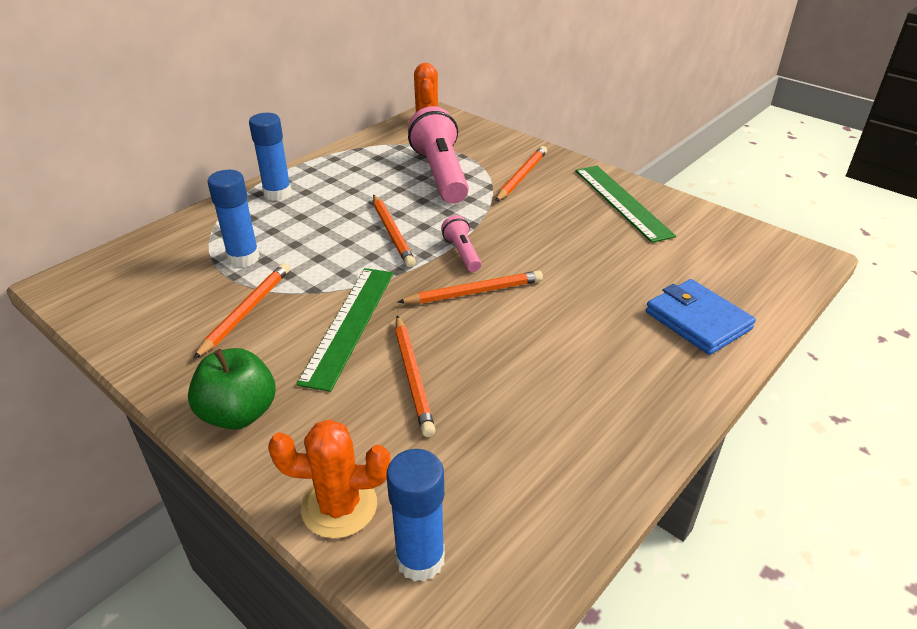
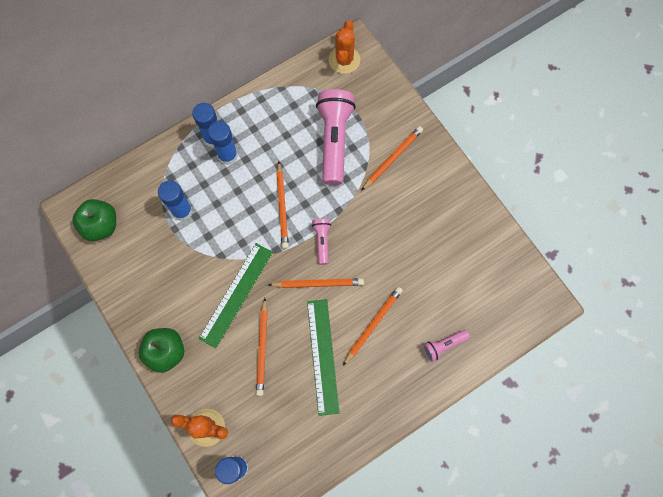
camera: 15 degrees right, 35 degrees up
(112, 291) = (101, 225): none -> green apple
(246, 311) = (178, 266): orange pencil -> orange pencil (373, 324)
(301, 203) = (228, 155): none -> blue glue stick
(622, 202) = (452, 209): green ruler -> green ruler (323, 356)
(697, 320) = (443, 345): blue wallet -> pink flashlight

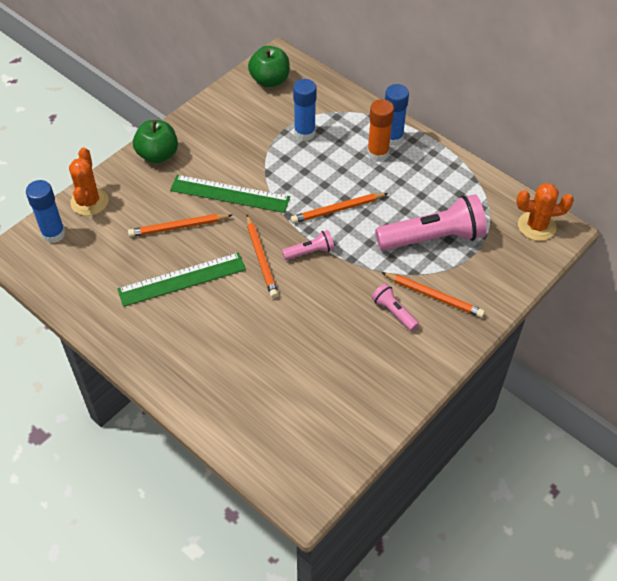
camera: 75 degrees right, 20 degrees down
(228, 155) = (378, 153): blue glue stick -> orange glue stick
(373, 324) = (228, 317): orange pencil -> none
(443, 345) = (221, 391): pink flashlight -> pink flashlight (393, 312)

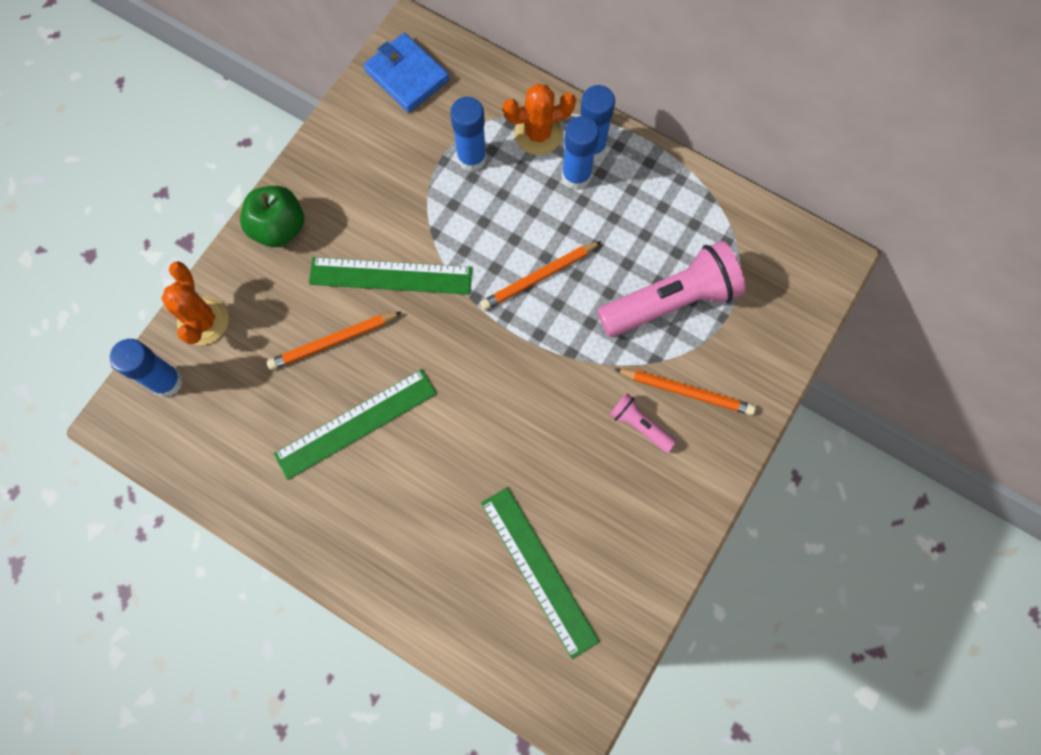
camera: 10 degrees left, 20 degrees up
(261, 258) = (453, 372): orange pencil -> none
(270, 80) = (407, 75): green apple -> blue wallet
(297, 394) = (539, 570): none -> green ruler
(310, 252) = (515, 351): pink flashlight -> none
(378, 153) = (576, 176): orange glue stick -> blue glue stick
(536, 226) = (801, 259): orange cactus -> orange cactus (538, 134)

